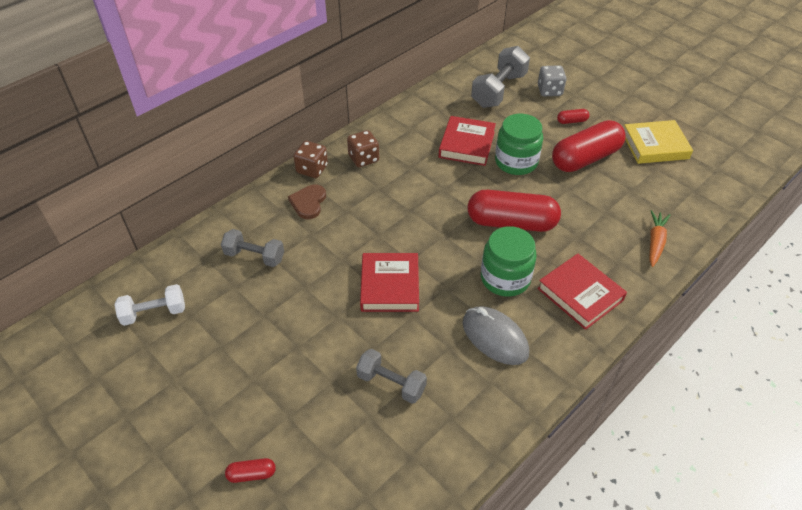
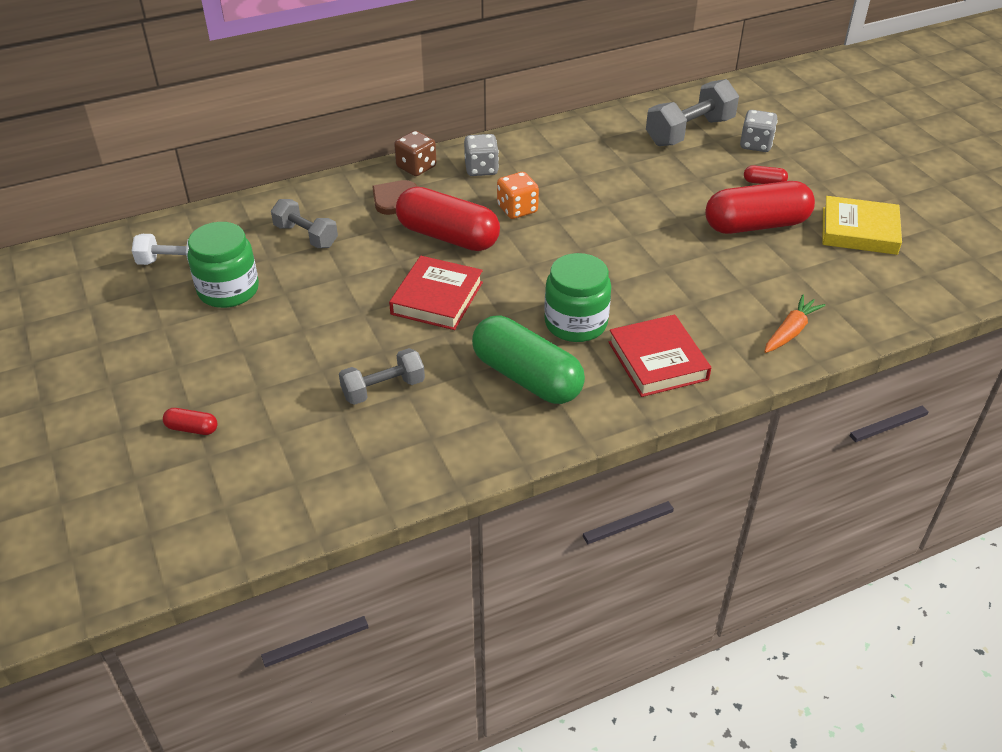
camera: 20 degrees right, 5 degrees down
(363, 158) = (481, 169): brown dice -> grey dice
(391, 383) = (383, 389): grey dumbbell -> grey dumbbell turned 75 degrees counterclockwise
(409, 188) = (517, 209): none -> orange dice
(467, 144) = (613, 180): red book -> none
(495, 338) = (527, 377): grey mouse -> green capsule
(511, 223) = (618, 270): red capsule -> red capsule (447, 236)
(516, 162) = (664, 210): green jar -> green jar (228, 290)

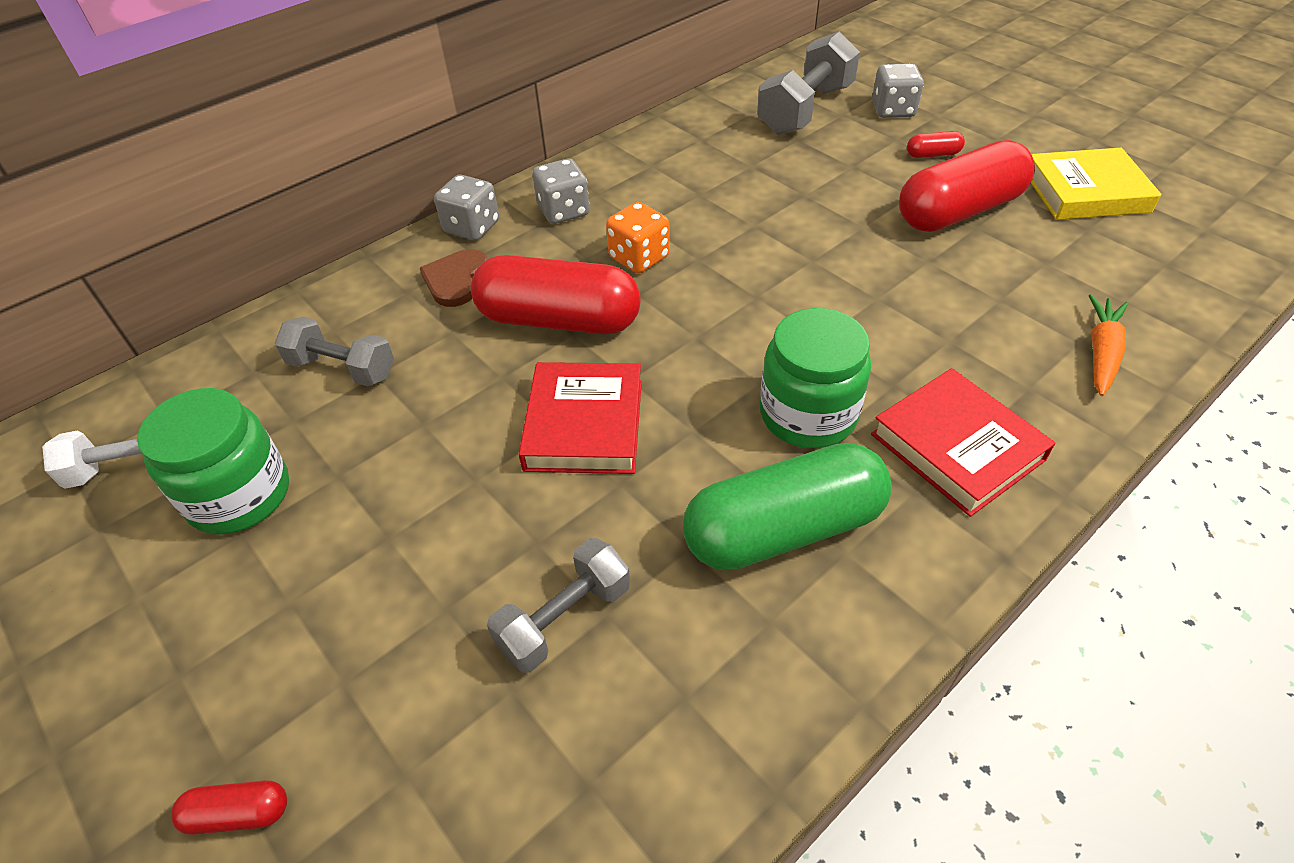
camera: 15 degrees left, 5 degrees up
(416, 167) = (472, 227): brown dice -> grey dice
(527, 377) = (783, 529): green capsule -> green capsule turned 45 degrees counterclockwise

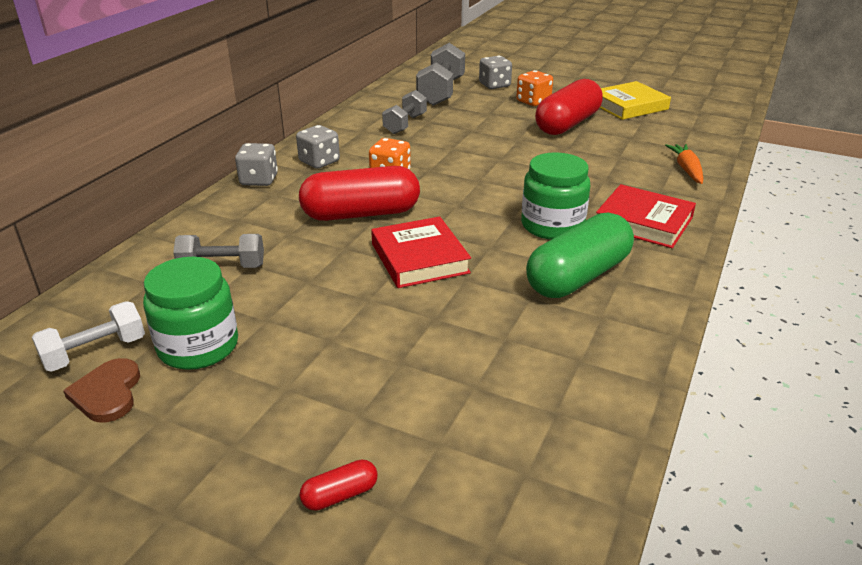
camera: 25 degrees left, 15 degrees down
(456, 280) = (270, 208): brown heart -> brown heart (107, 393)
(564, 618) = (481, 346): grey dumbbell -> grey dumbbell (405, 124)
(933, 154) = (533, 102): red capsule -> orange dice

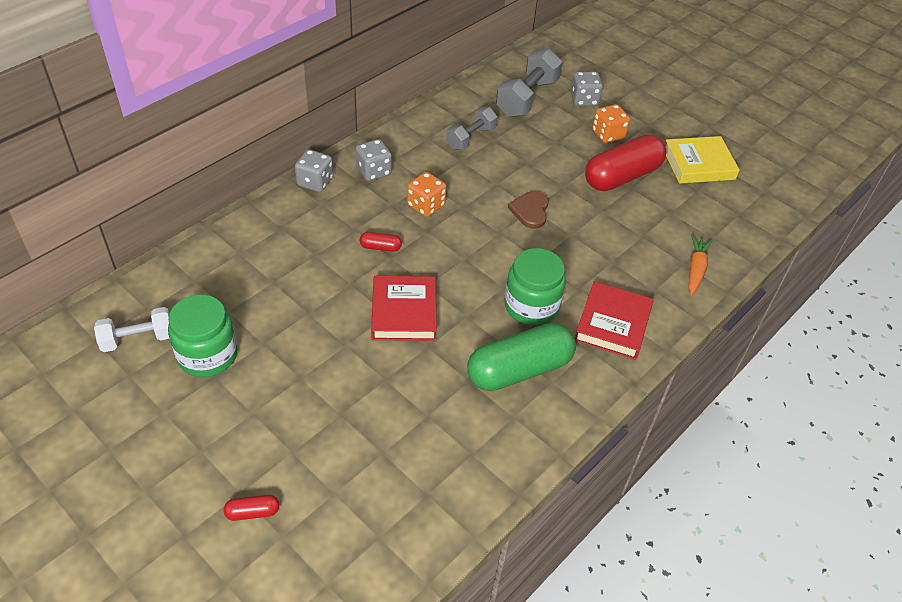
camera: 15 degrees right, 15 degrees up
(107, 393) = (136, 379): brown heart -> brown heart (530, 211)
(222, 267) = (251, 278): grey dumbbell -> none
(361, 214) = (380, 247): red capsule -> red capsule, size x0.41
(643, 222) = (613, 324): red book -> red book turned 60 degrees clockwise

